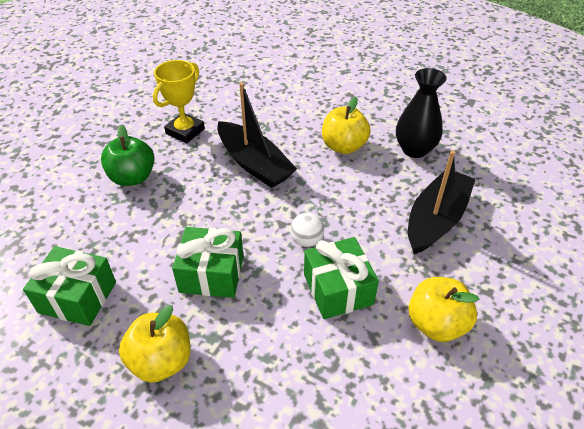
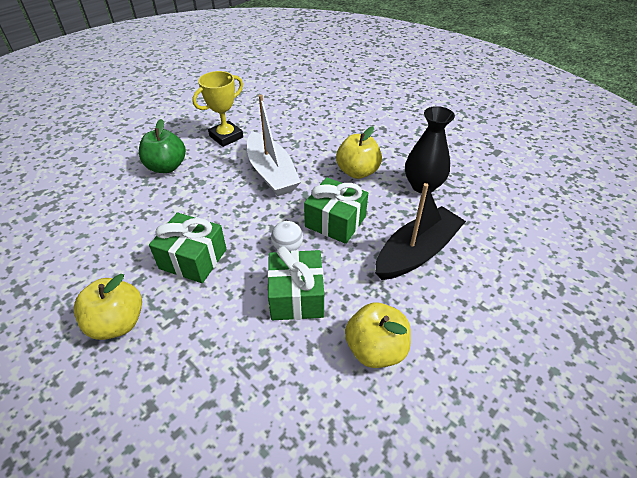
camera: 15 degrees right, 0 degrees up
(78, 297) = (78, 255): green gift -> green gift (335, 222)
(254, 164) = (271, 173): black boat -> white boat

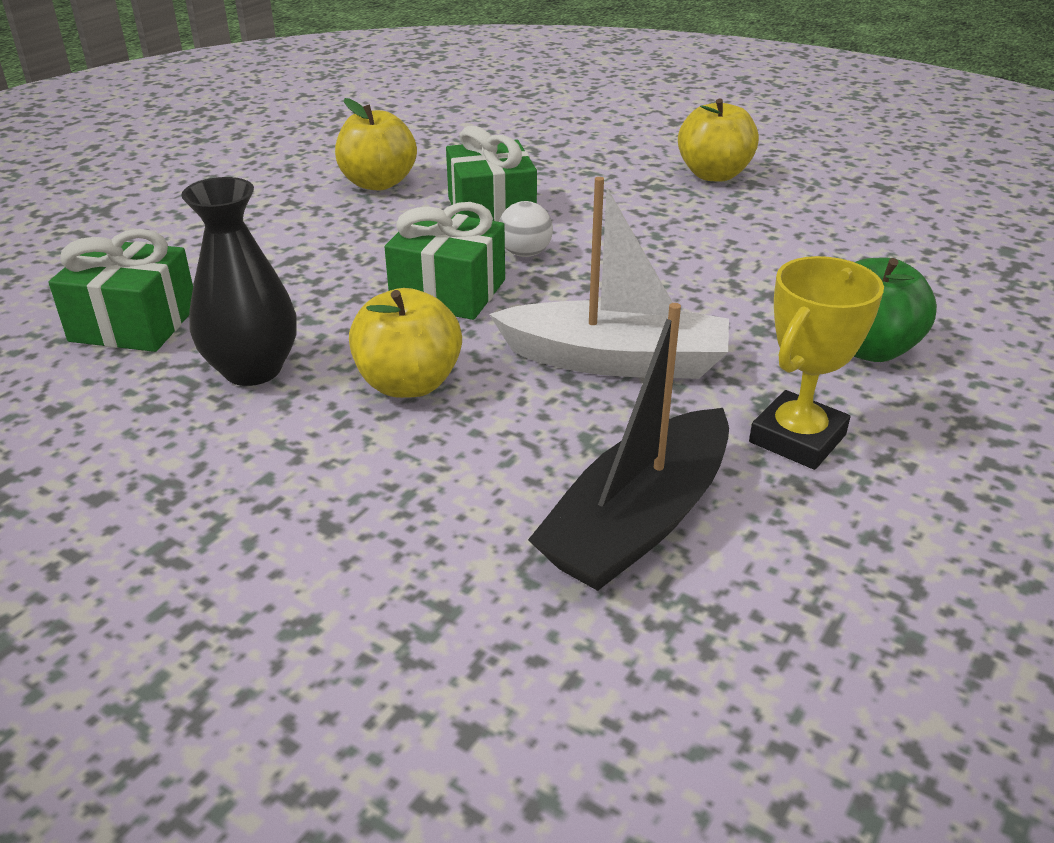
camera: 170 degrees right, 10 degrees down
(193, 259) = (670, 229): green gift -> green gift (134, 324)
(271, 173) = (615, 360): white boat -> white boat turned 135 degrees clockwise
(417, 252) = (300, 266): black boat -> black boat (638, 521)

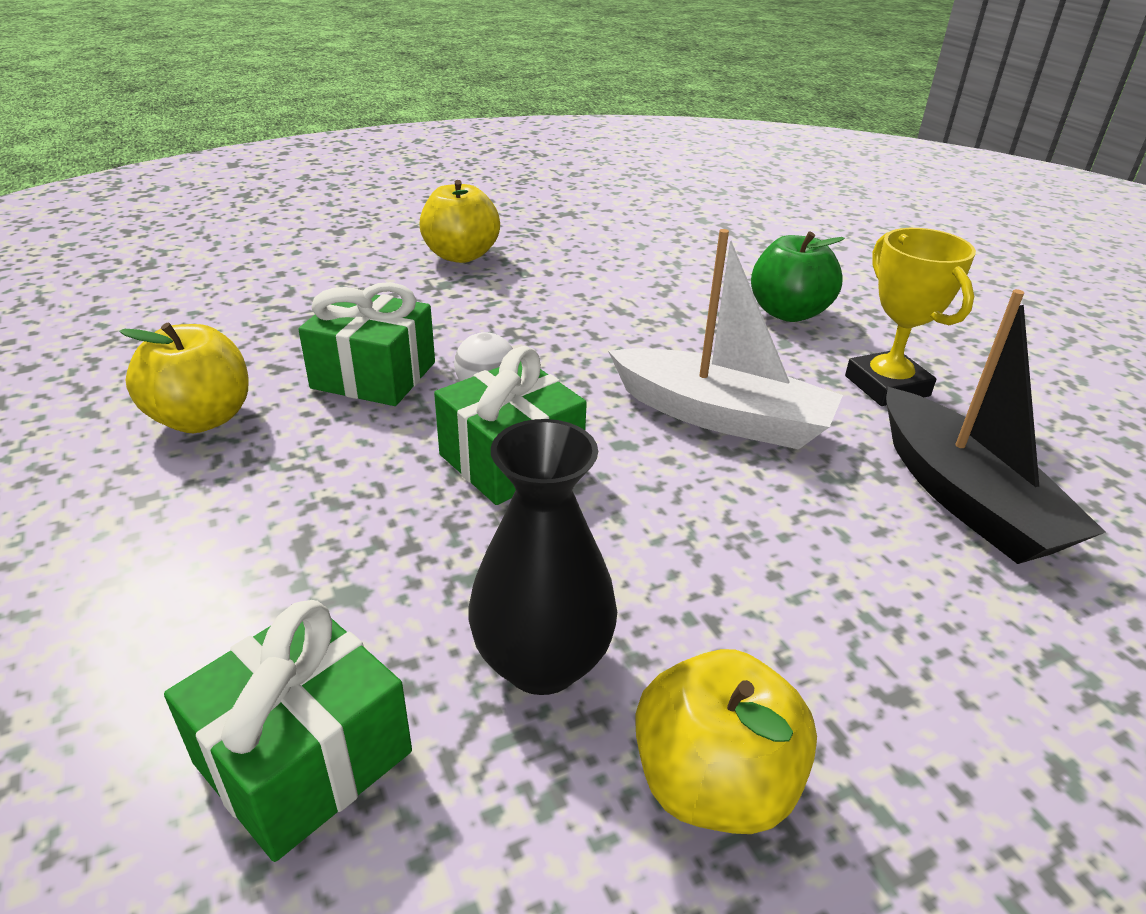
camera: 60 degrees left, 0 degrees up
(409, 384) = (670, 548): yellow apple -> yellow apple (713, 783)
(615, 360) = (721, 417): white boat -> white boat turned 75 degrees clockwise

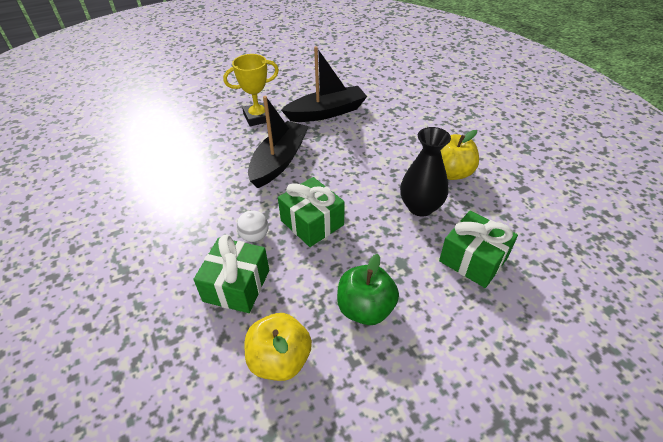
camera: 90 degrees left, 10 degrees up
(461, 255) = (80, 266): yellow apple -> none
(721, 417) = (279, 161): white boat -> black boat
(788, 313) = (192, 135): green apple -> green apple (365, 308)

